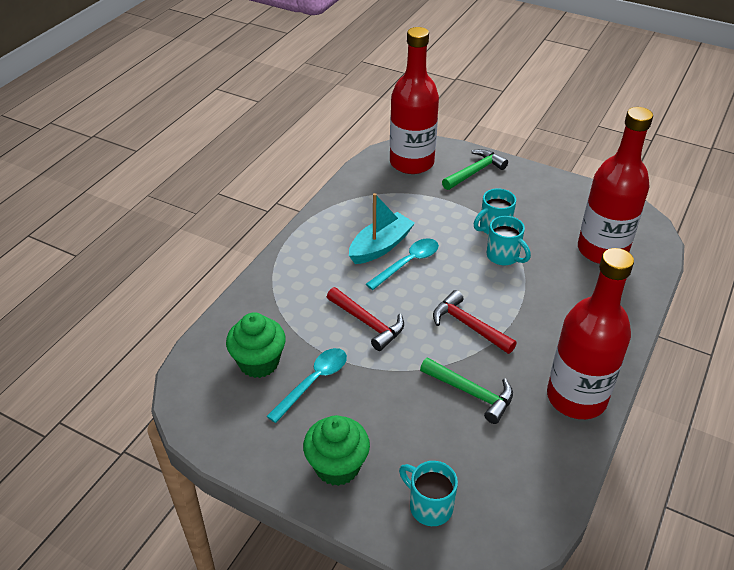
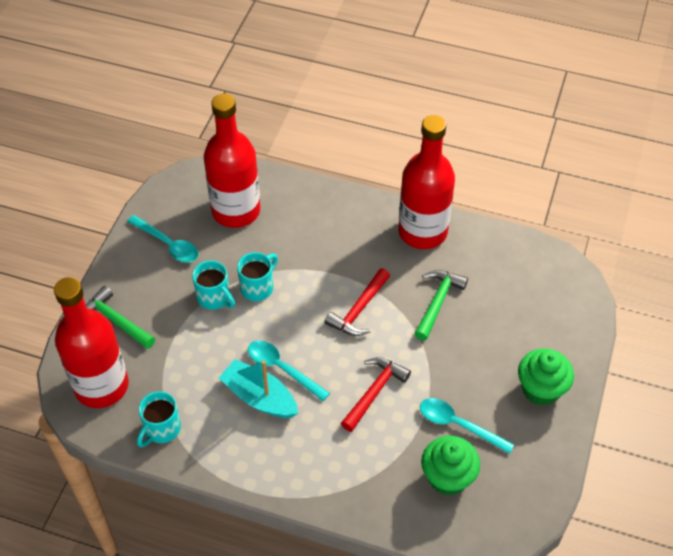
camera: 100 degrees left, 10 degrees up
(429, 506) = (555, 321): turquoise mug -> turquoise mug (161, 429)
(558, 204) = (168, 244): none -> turquoise spoon

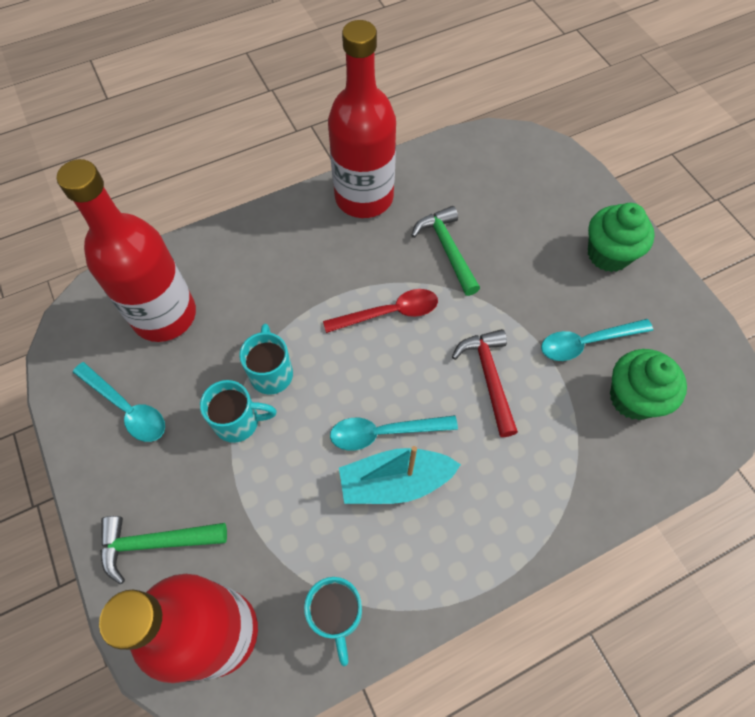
camera: 45 degrees left, 10 degrees up
(168, 244) = (127, 408): turquoise spoon -> turquoise spoon turned 45 degrees clockwise
(359, 310) = (389, 313): red hammer -> red spoon

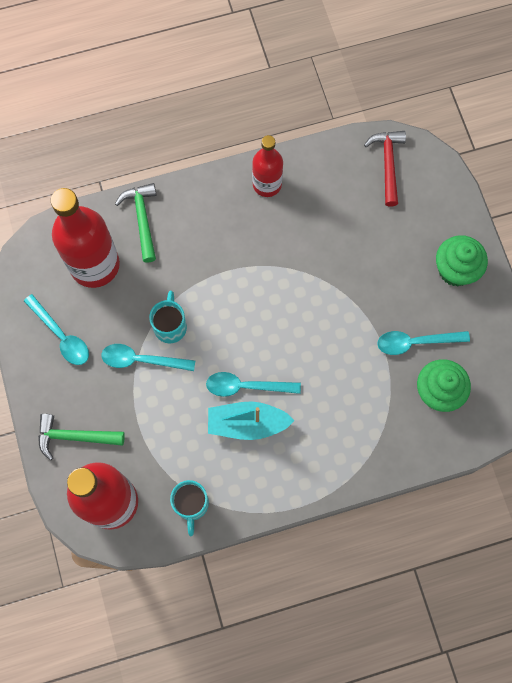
camera: 10 degrees right, 10 degrees up
(238, 422) = (141, 360): turquoise mug -> turquoise spoon
(364, 197) = (267, 184): red bottle -> red bottle, size x0.59
(389, 313) = (268, 292): red spoon -> none
(447, 249) = (325, 244): green hammer -> green hammer (142, 219)
(489, 378) = (333, 358): red hammer -> red hammer (388, 164)

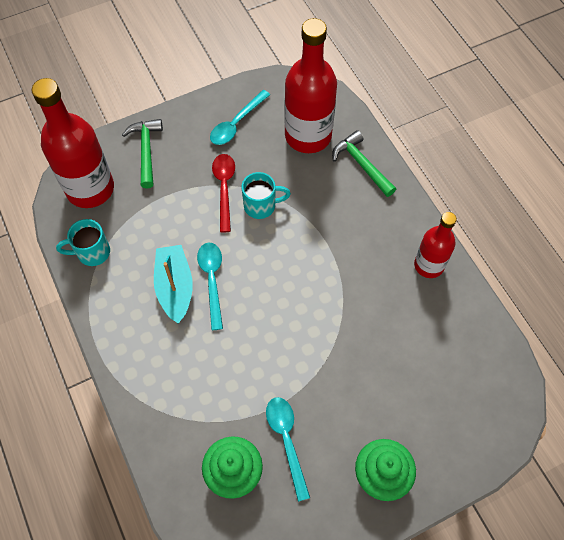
camera: 80 degrees right, 10 degrees down
(141, 360) = (224, 188): turquoise spoon -> red spoon
(142, 219) = (362, 165): green hammer -> green hammer turned 105 degrees counterclockwise
(388, 164) = (488, 383): red hammer -> none

